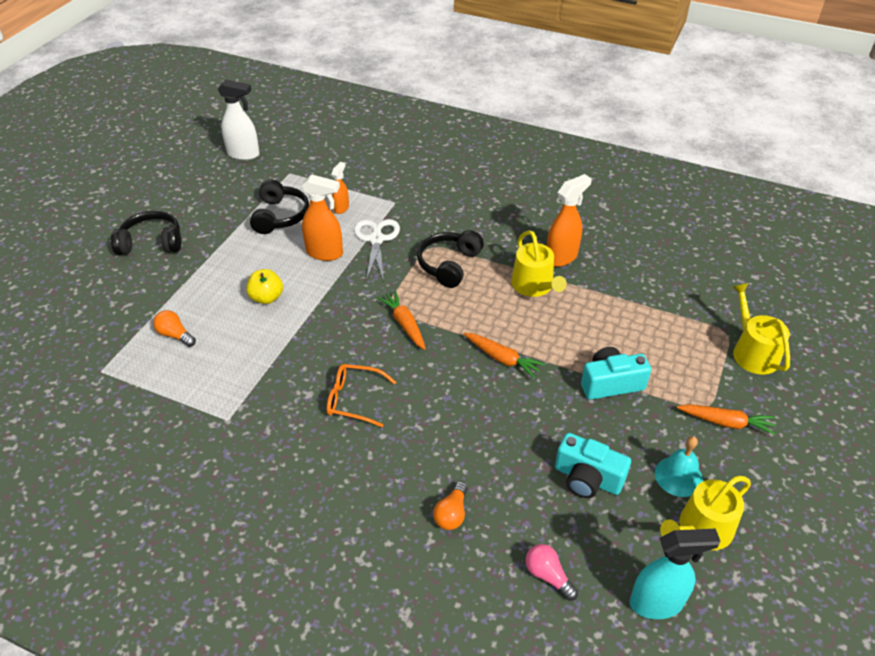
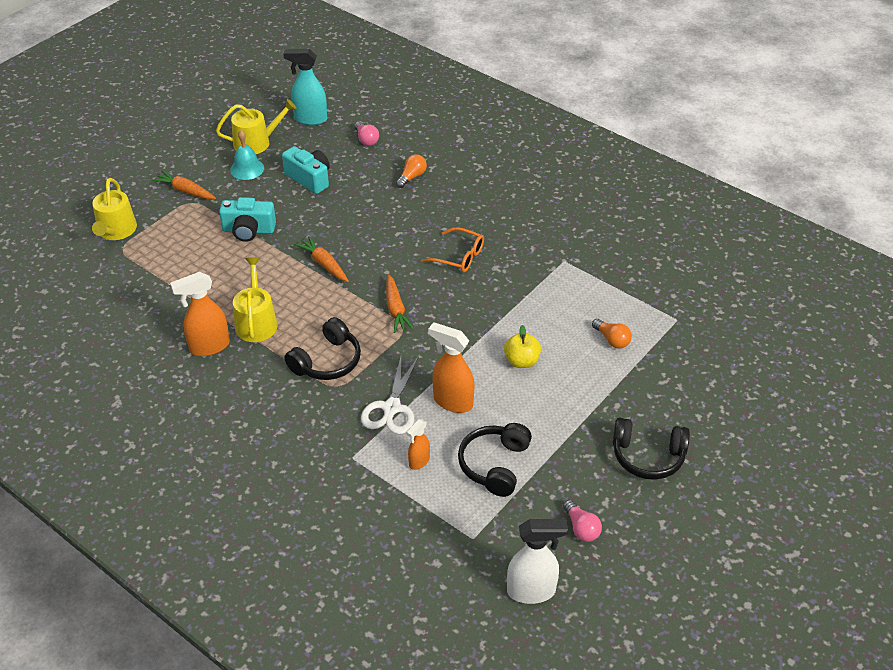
camera: 165 degrees left, 0 degrees up
(209, 190) = (581, 528): none -> pink light bulb
(244, 154) = (532, 591): white spray bottle -> white spray bottle turned 150 degrees clockwise

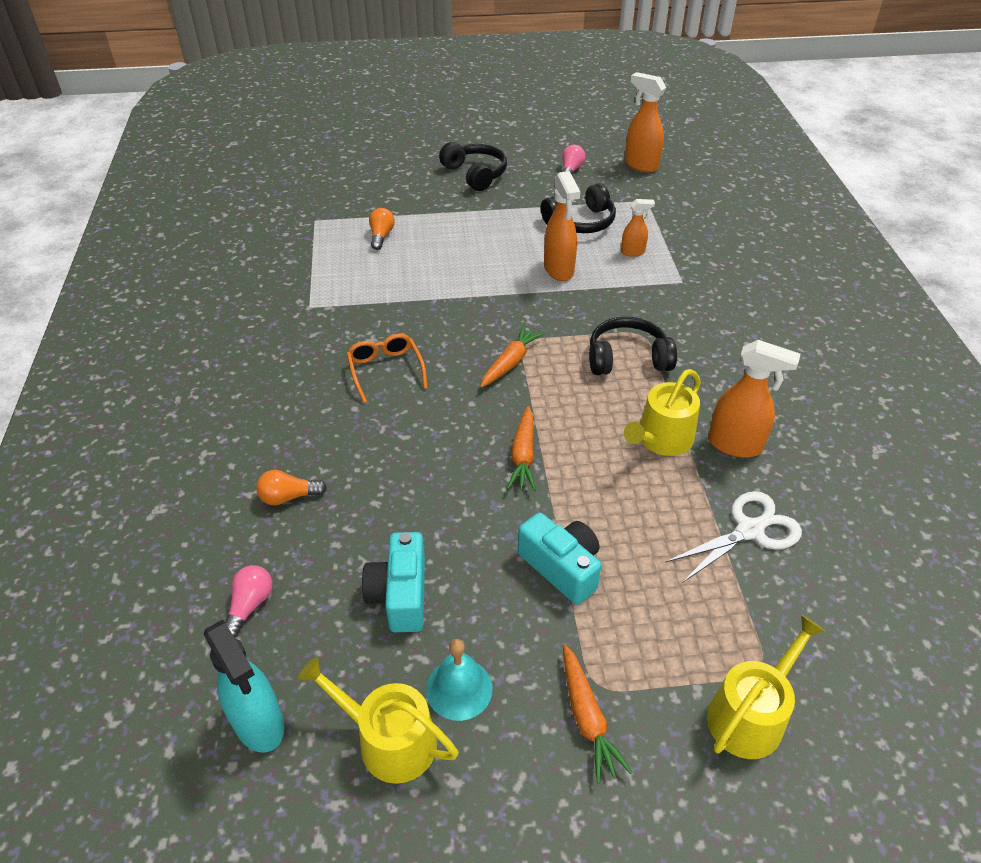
camera: 135 degrees left, 0 degrees up
(391, 408) = (612, 293): white scissors -> white scissors (749, 530)
(521, 361) = (468, 263): yellow apple -> none
(532, 591) = (640, 165): white spray bottle -> orange spray bottle

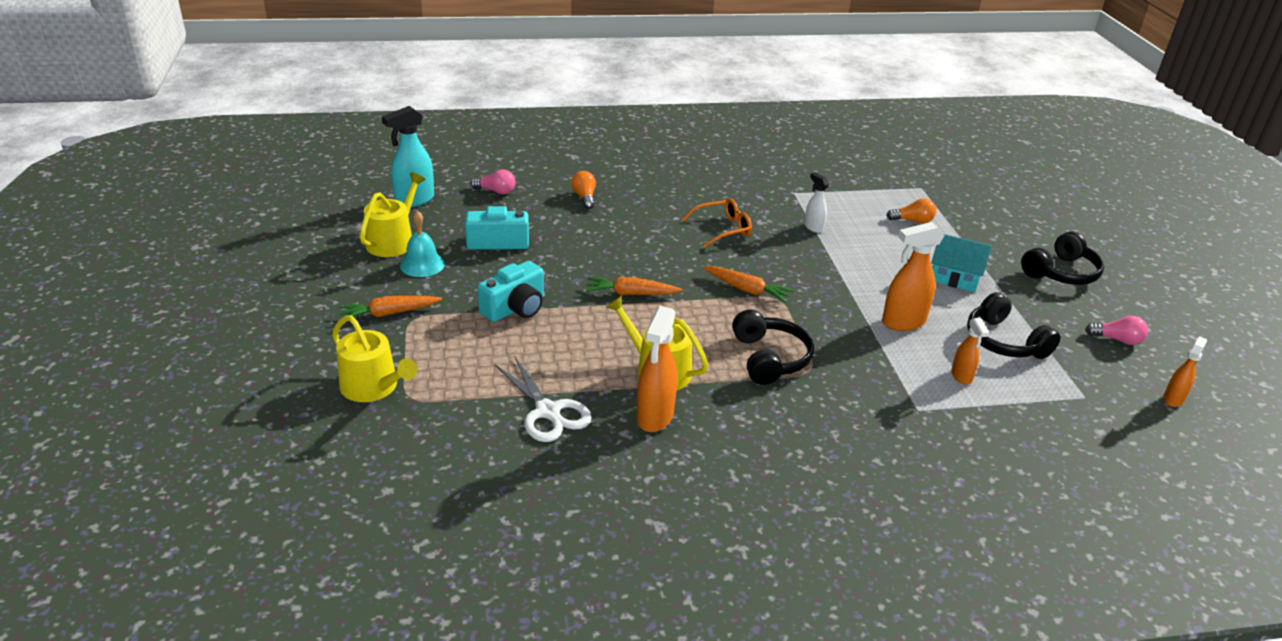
camera: 85 degrees right, 10 degrees down
(387, 302) = (813, 227): none -> white spray bottle
(483, 229) = (955, 277): none -> turquoise house
(640, 165) = (1173, 399): orange spray bottle -> orange spray bottle, size x0.58

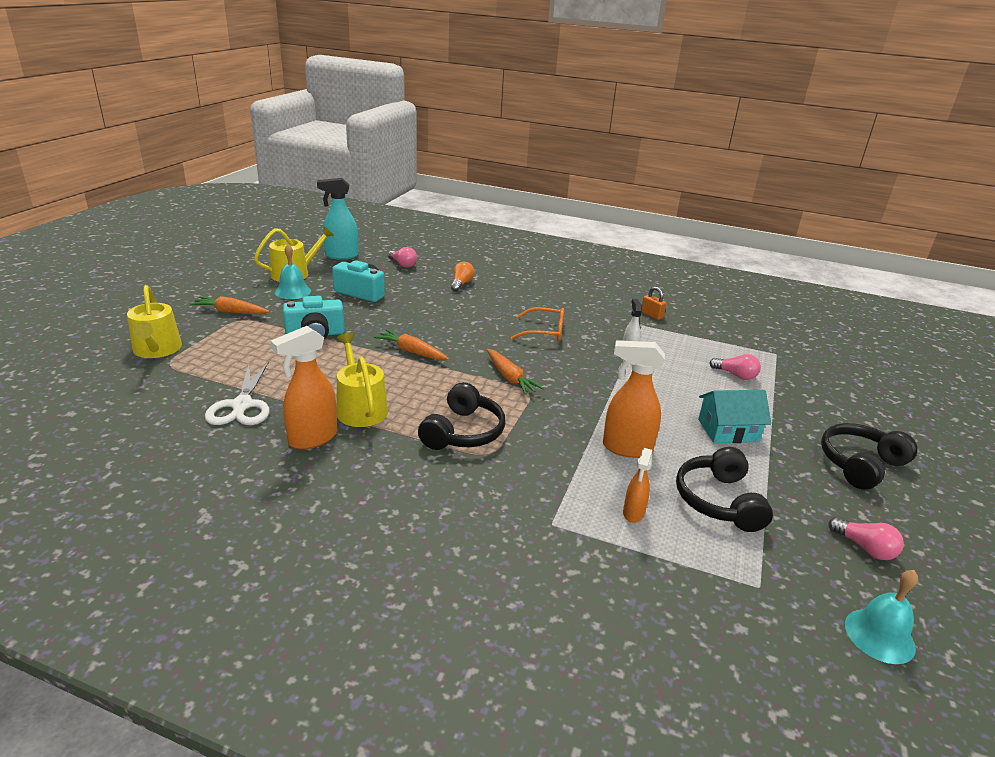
camera: 30 degrees right, 5 degrees down
(791, 178) = (651, 315): none -> orange padlock
(912, 221) = (735, 375): orange light bulb -> pink light bulb
(955, 277) = (728, 430): turquoise house -> turquoise house turned 60 degrees counterclockwise
(1061, 272) = (860, 464): black headphones -> black headphones turned 150 degrees clockwise
(1173, 399) = (879, 635): orange spray bottle -> turquoise bell

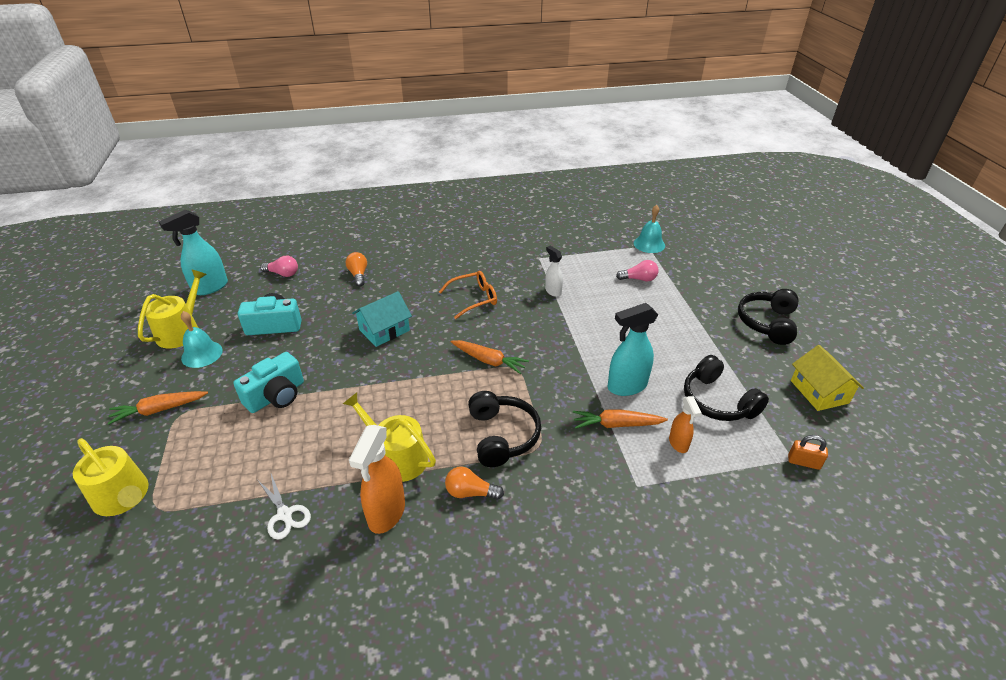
camera: 30 degrees left, 10 degrees up
(242, 405) = (284, 514): white scissors -> white scissors, size x0.65
(392, 456) = (470, 492): none -> orange light bulb
(411, 351) = (384, 372): orange carrot -> orange carrot (616, 424)
(626, 448) = (626, 386): orange spray bottle -> turquoise spray bottle
(651, 315) = (537, 244): orange padlock -> orange padlock (803, 462)
(728, 430) = (674, 334): turquoise house -> turquoise house (384, 330)
(864, 548) = (819, 392): pink light bulb -> yellow house
(879, 635) = (874, 455): turquoise bell -> turquoise bell (649, 244)

